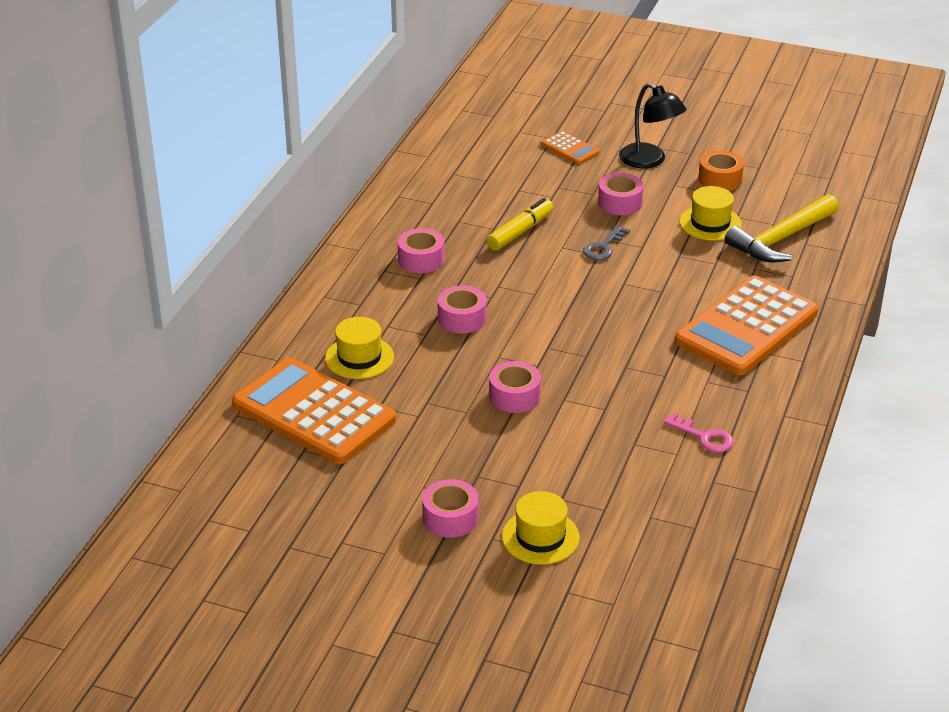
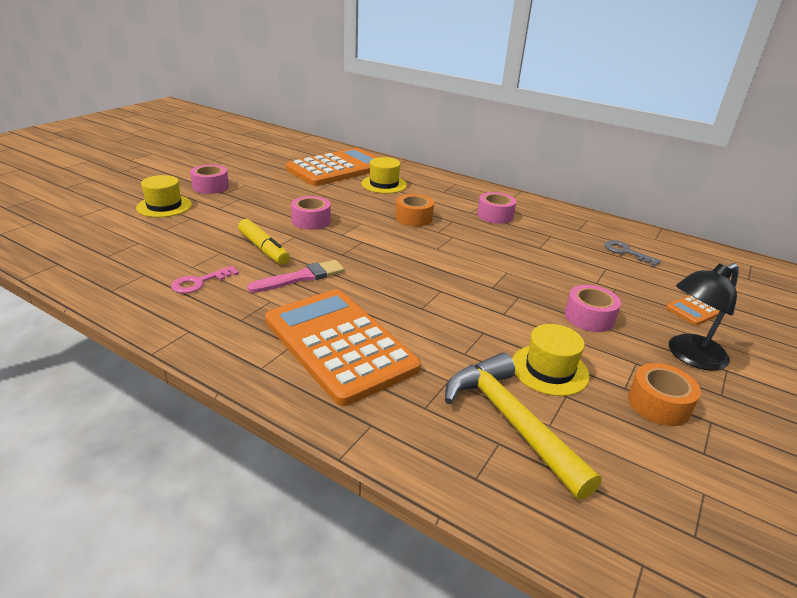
camera: 100 degrees right, 5 degrees down
(462, 318) = (413, 218): pink tape -> orange tape
(520, 232) = (533, 257): yellow marker -> yellow marker (263, 249)
(603, 247) = (504, 292): grey key -> grey key (626, 252)
(652, 372) = (301, 277): none -> pink brush

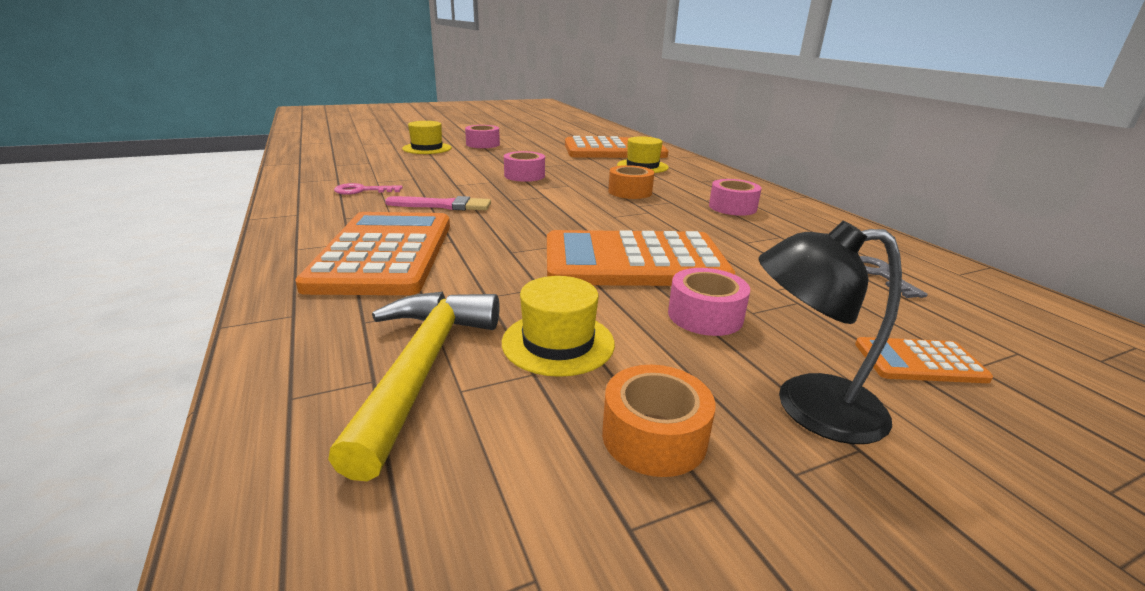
camera: 35 degrees right, 5 degrees down
(263, 249) = (449, 183): yellow marker -> none
(504, 288) = (634, 261): none -> orange calculator

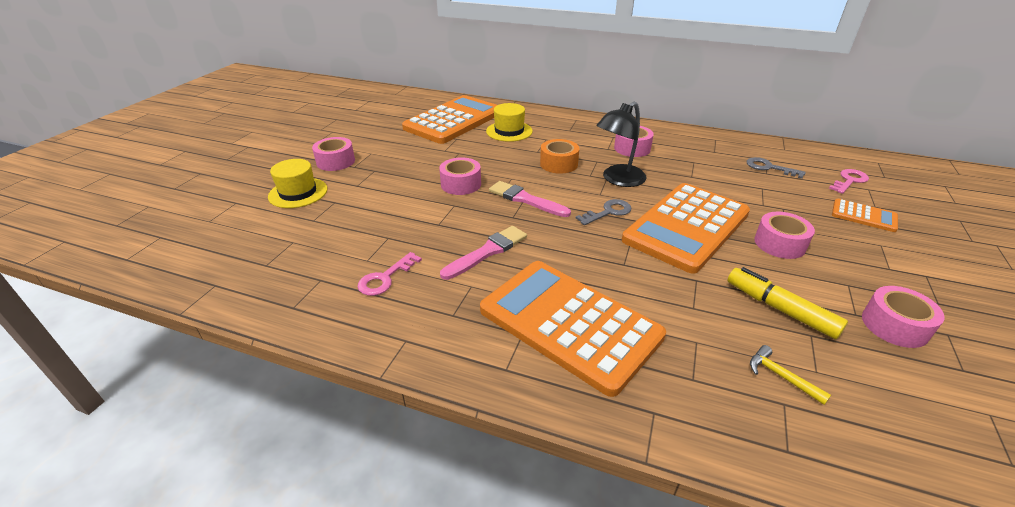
camera: 45 degrees left, 10 degrees up
(422, 368) = (781, 376): yellow hammer -> yellow hammer, size x0.41
(545, 197) = (525, 199): none -> pink brush
(558, 343) = (780, 309): yellow hat -> yellow marker
(588, 226) = (608, 212): none -> grey key
(654, 436) = (894, 325): orange tape -> pink tape
(808, 406) = (888, 268): black lamp -> black lamp (618, 180)
(919, 361) = (863, 216): orange calculator -> orange calculator turned 105 degrees counterclockwise
(999, 333) = (849, 181): none -> pink key

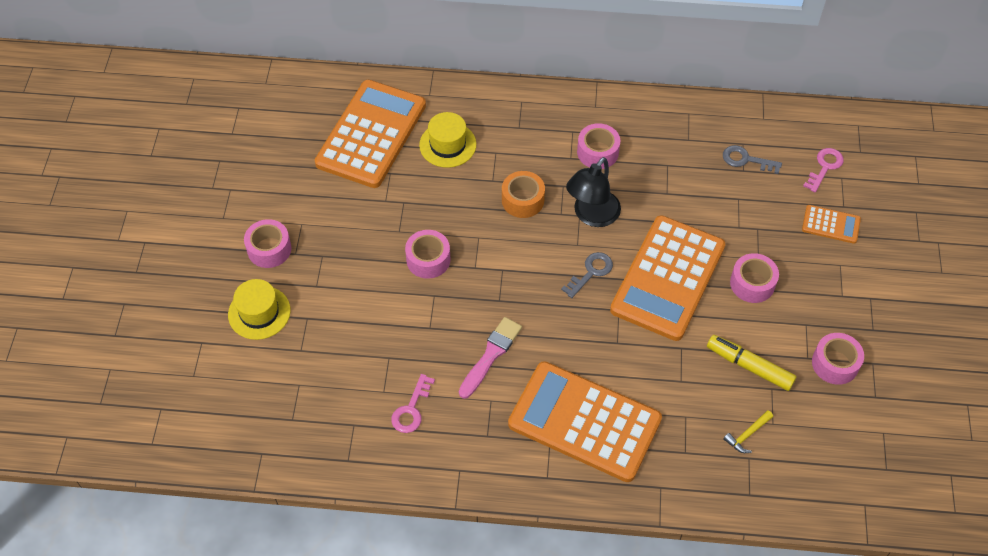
camera: 15 degrees left, 20 degrees up
(525, 199) = (504, 270): pink brush -> none
(781, 376) = (747, 434): yellow hammer -> yellow hammer turned 75 degrees counterclockwise

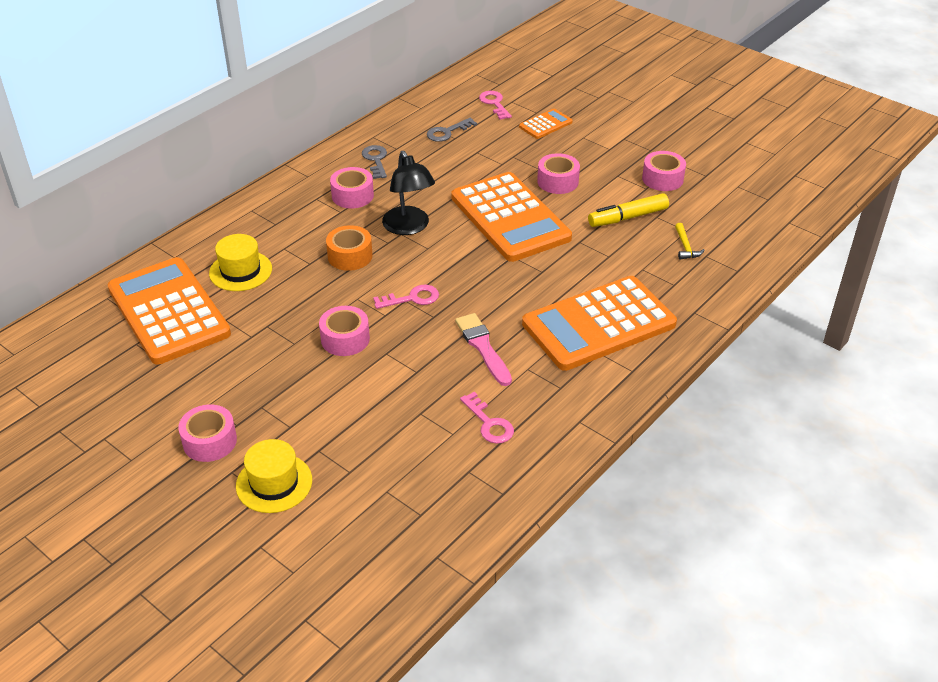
camera: 55 degrees left, 15 degrees down
(508, 273) = (412, 298): none -> pink key
(591, 272) = (462, 253): grey key -> grey key (376, 160)

